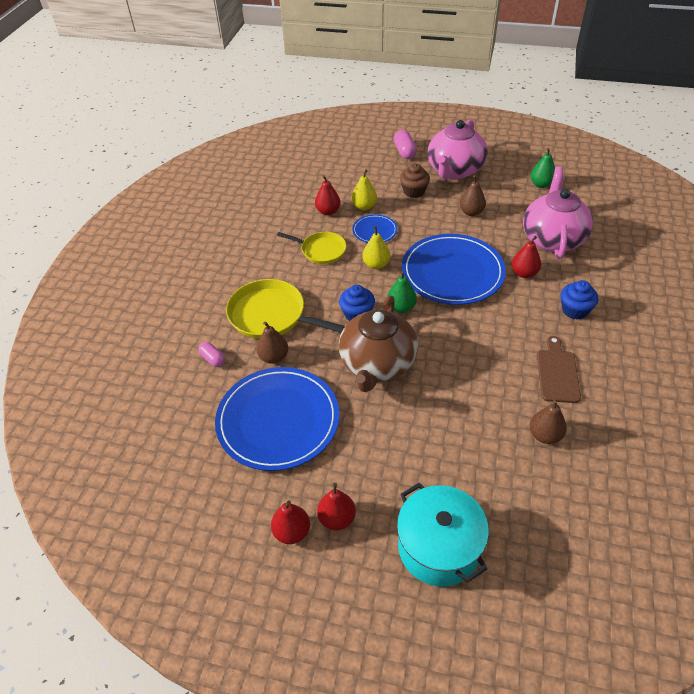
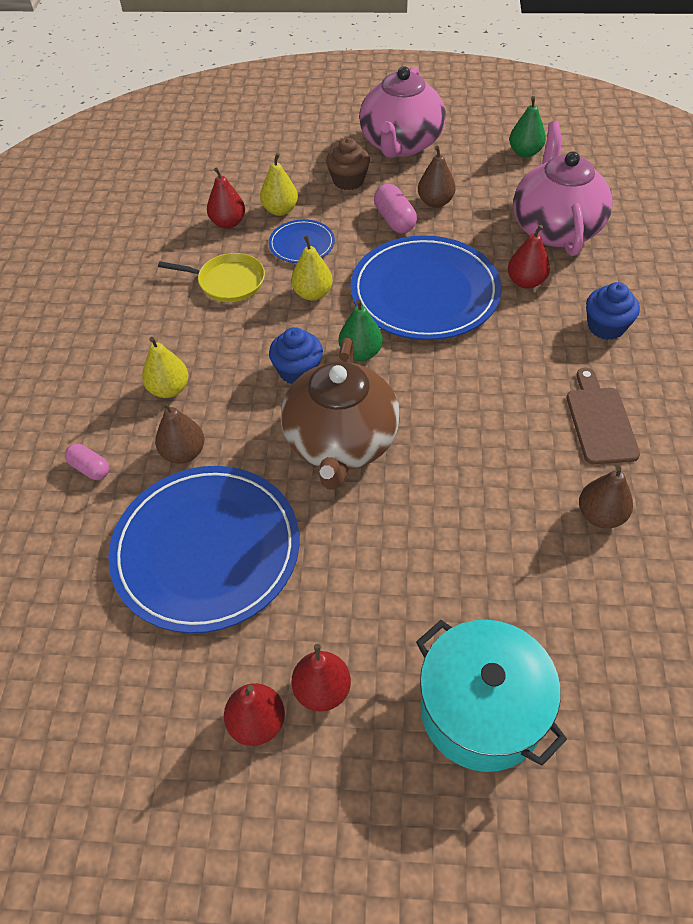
camera: 10 degrees left, 5 degrees up
(271, 315) = (169, 389): yellow pan -> yellow pear
(404, 152) = (324, 125): pink capsule -> pink capsule (394, 220)

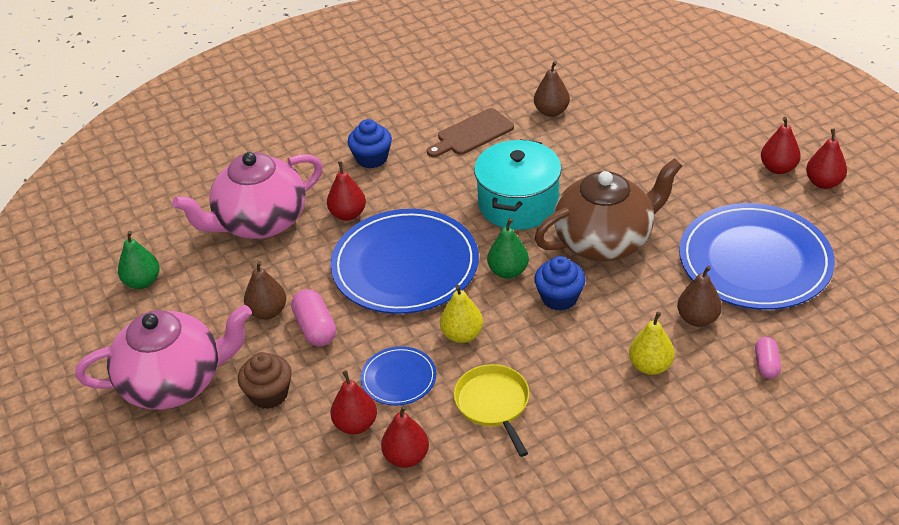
camera: 120 degrees left, 10 degrees down
(280, 210) = (356, 424): yellow pear -> red pear
(394, 220) = (315, 328): pink capsule -> pink capsule turned 60 degrees counterclockwise
(481, 710) = (721, 112): turquoise pot -> turquoise pot (518, 204)

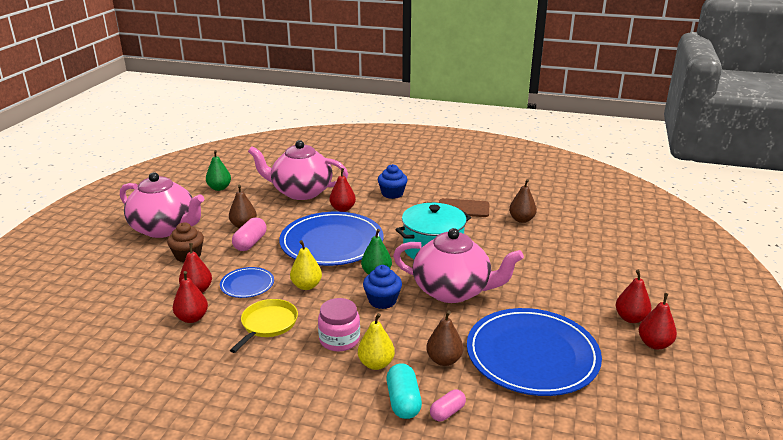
camera: 40 degrees right, 15 degrees down
(584, 367) = (339, 339): none -> pink jar
(605, 241) = (453, 291): brown teapot -> pink teapot
(722, 382) = (403, 401): none -> turquoise capsule

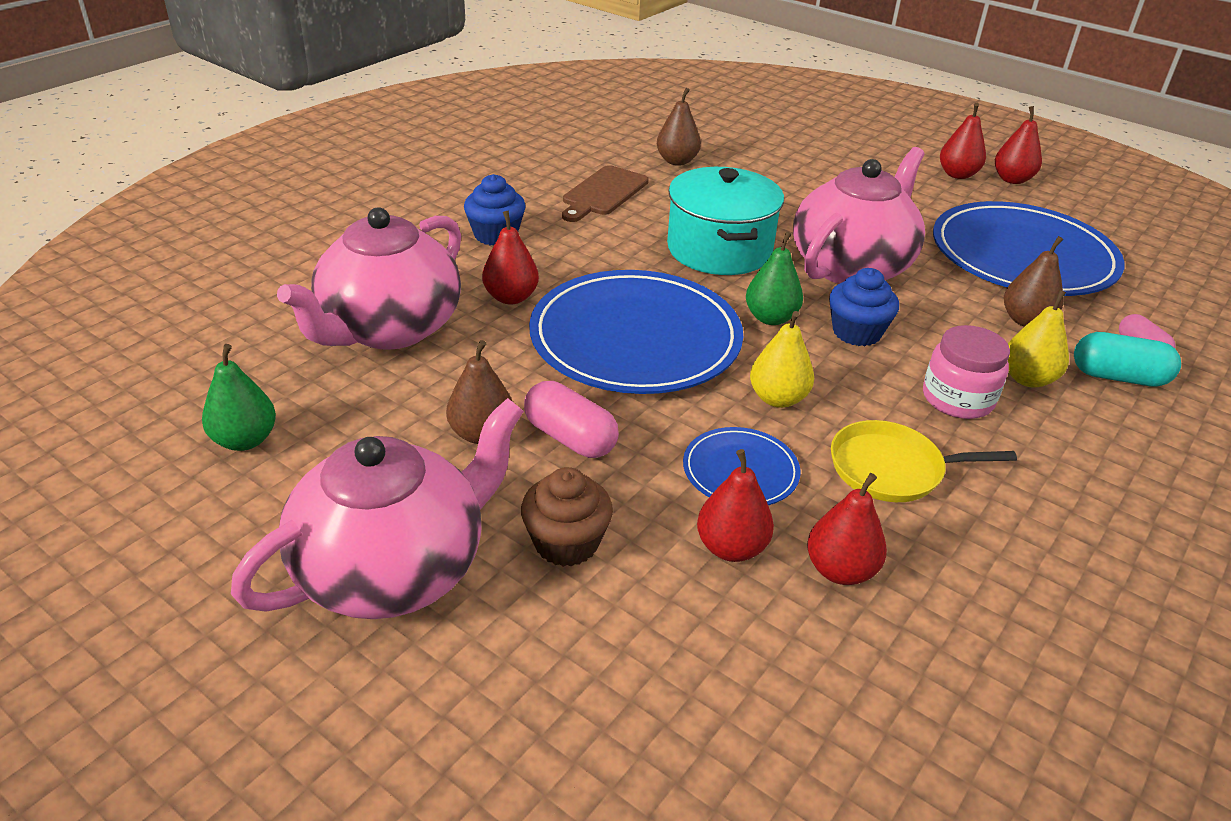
camera: 70 degrees left, 10 degrees up
(268, 324) = (892, 469): yellow pan -> yellow pan turned 45 degrees counterclockwise

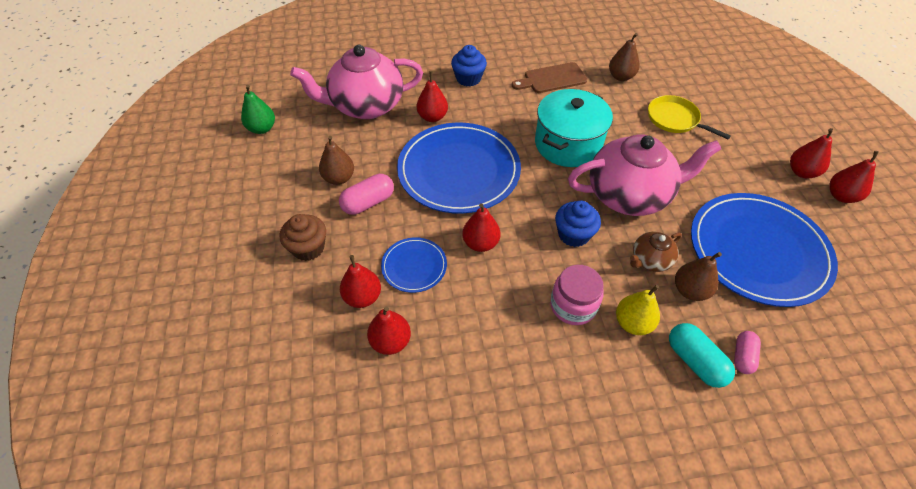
camera: 45 degrees right, 15 degrees up
(394, 569) = (244, 215): pink teapot -> none
(570, 438) = (368, 202): pink capsule -> pink capsule turned 60 degrees clockwise
(770, 318) = (539, 199): green pear -> none
(777, 398) = (480, 243): yellow pear -> red pear
(892, 469) = (483, 315): yellow pan -> yellow pan (675, 119)
(957, 314) = (650, 260): none -> brown teapot

